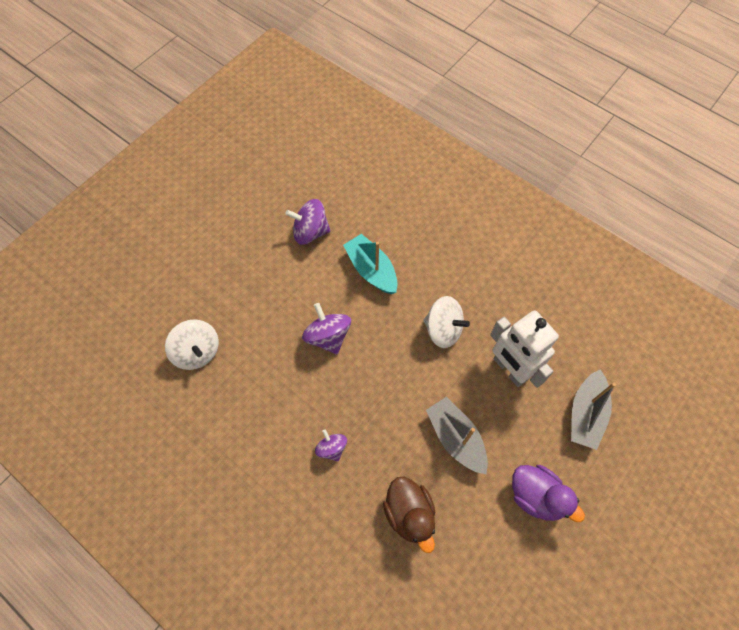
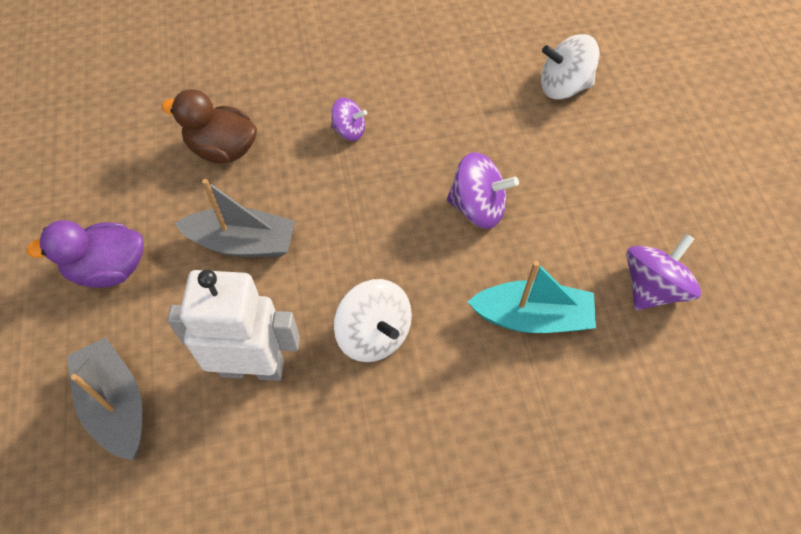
camera: 130 degrees right, 5 degrees down
(443, 330) = (374, 334): white spinning top -> white spinning top turned 105 degrees counterclockwise

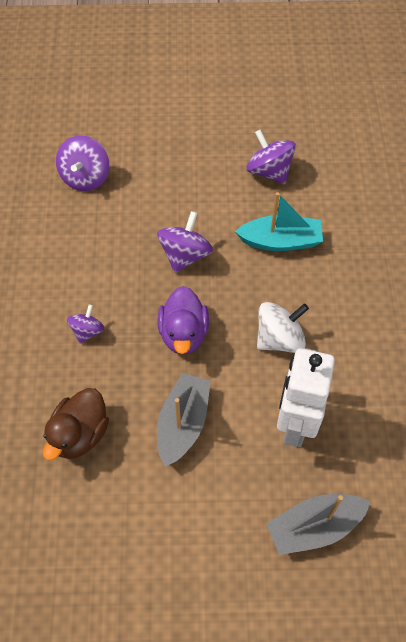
camera: 80 degrees left, 0 degrees up
(108, 269) = (188, 535): purple duck -> purple duck (183, 333)
(532, 317) = (280, 241): turquoise boat -> turquoise boat turned 75 degrees clockwise
(563, 86) = (85, 177): white spinning top -> purple spinning top

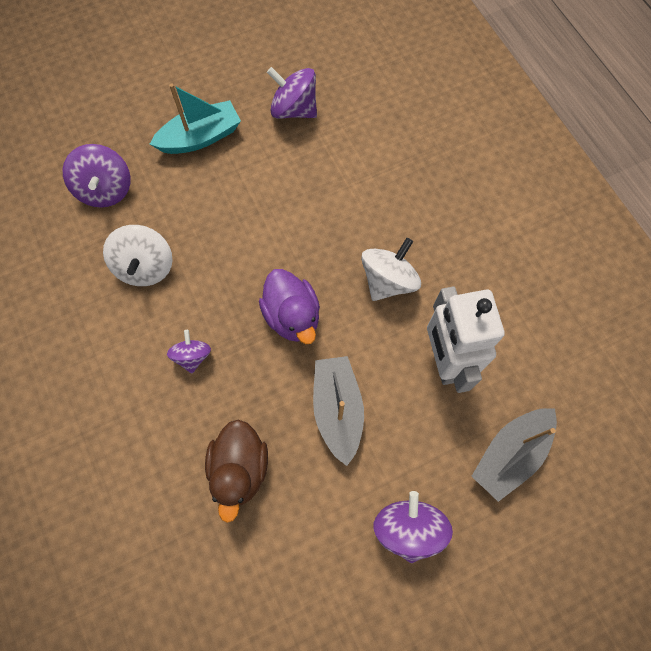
camera: 25 degrees left, 10 degrees up
(86, 248) = (145, 267): none -> white spinning top
(185, 255) = (253, 232): purple spinning top -> purple spinning top (408, 528)
(280, 241) = (341, 179): turquoise boat -> turquoise boat (200, 137)

